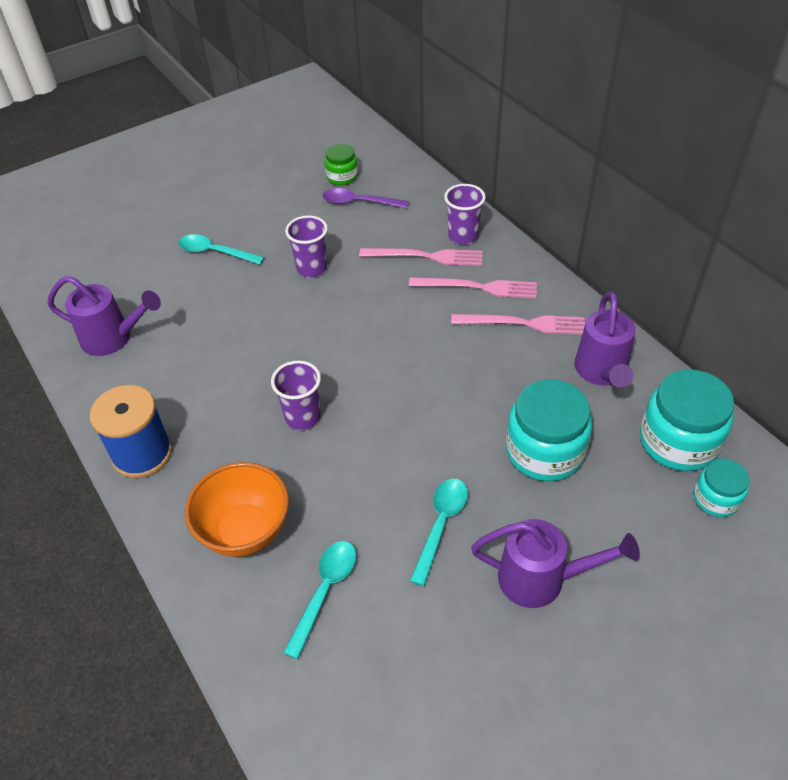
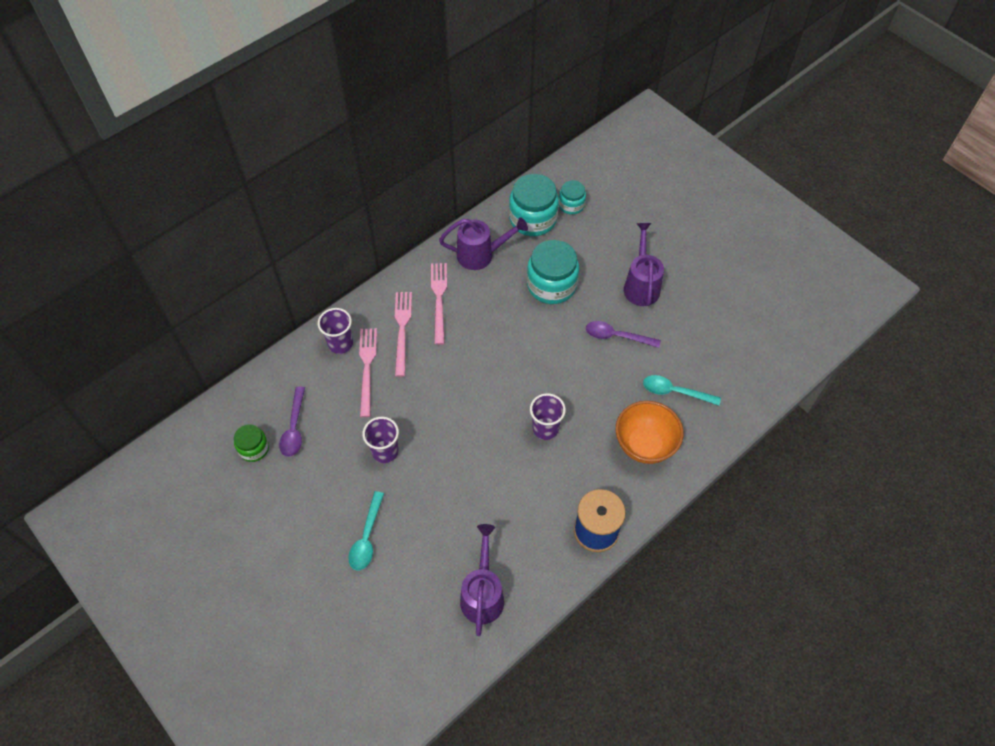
camera: 100 degrees left, 10 degrees up
(441, 525) = (616, 336): turquoise spoon -> purple spoon

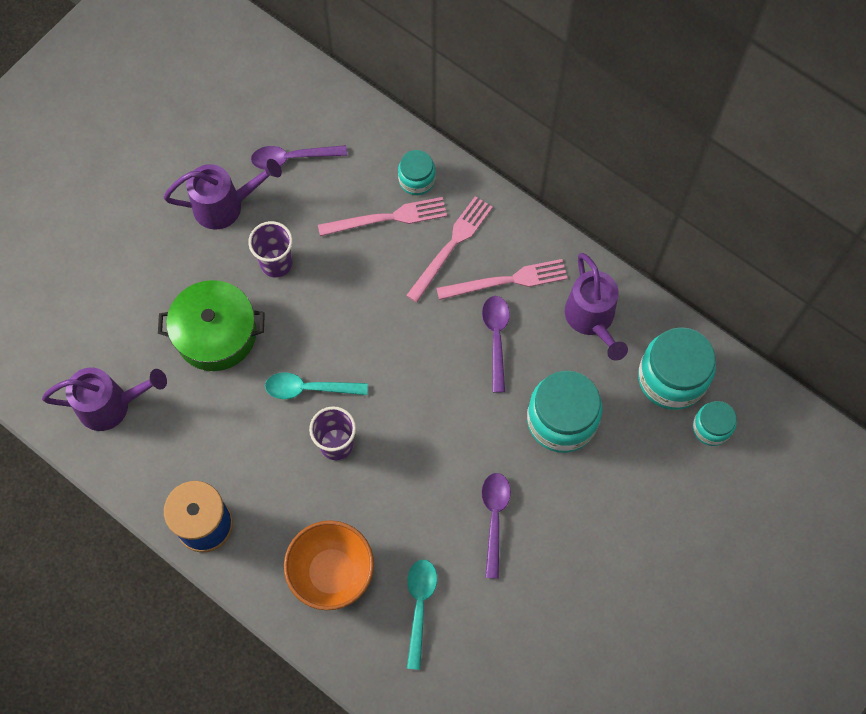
camera: 80 degrees right, 10 degrees up
(254, 448) = (259, 123): green jar -> none
(340, 344) = (417, 180): purple cup -> turquoise jar
(367, 537) = (165, 267): turquoise spoon -> turquoise spoon (309, 388)
(402, 330) = (451, 246): pink fork -> pink fork turned 45 degrees counterclockwise
(436, 504) = (216, 333): none -> green pot
(482, 313) = (496, 338): none -> purple spoon
(641, 285) = (588, 543): purple watering can -> purple watering can (225, 206)

